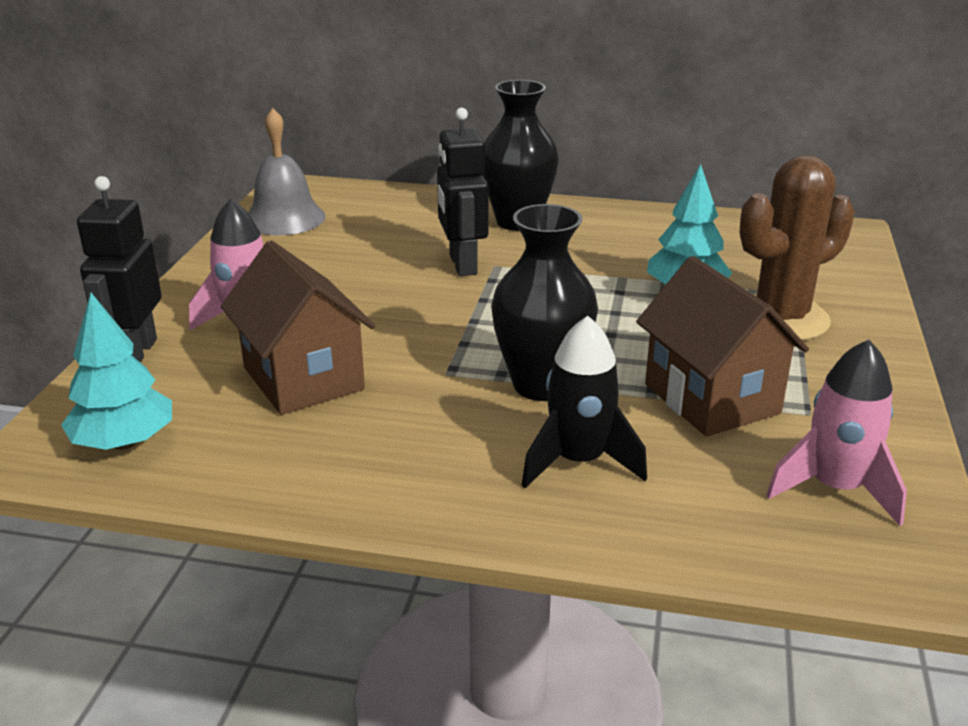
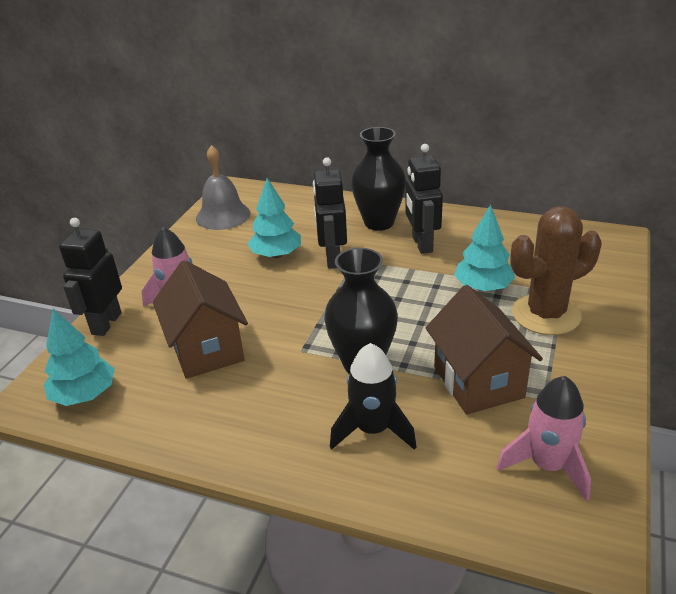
camera: 10 degrees right, 5 degrees up
(377, 262) = (276, 255): none -> turquoise tree
(586, 245) = (421, 244): none -> black robot

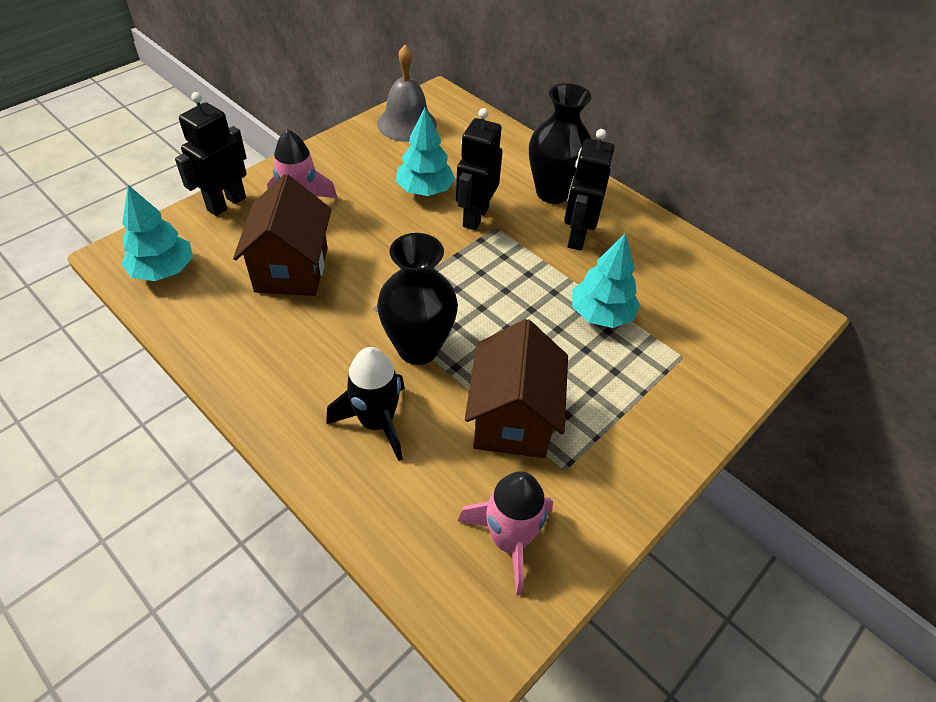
camera: 20 degrees right, 15 degrees up
(546, 314) = (642, 375): brown cactus -> none

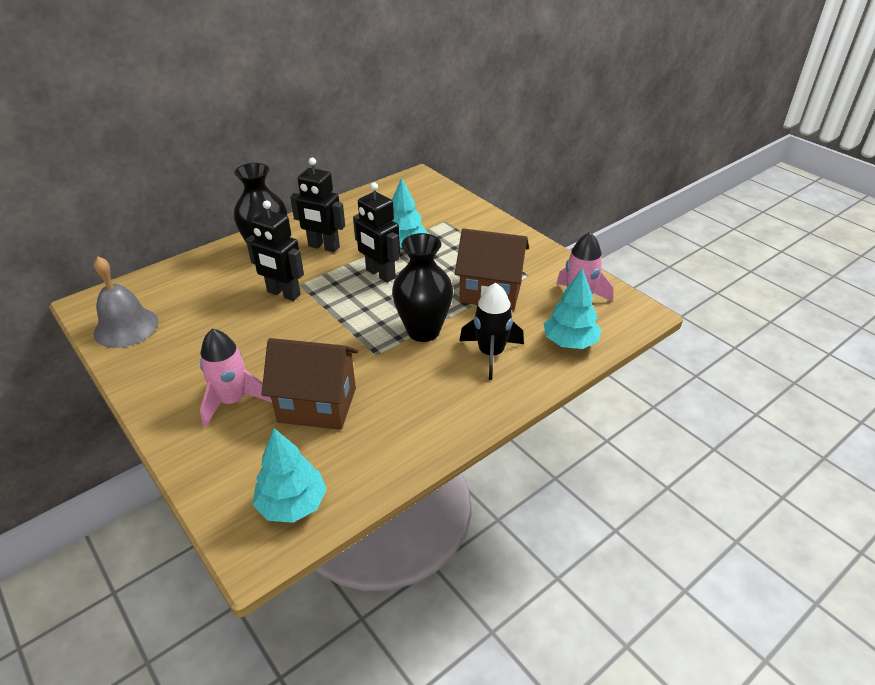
camera: 80 degrees left, 10 degrees down
(226, 203) = (199, 461): black robot -> black robot (380, 274)
(425, 190) = (236, 320): turquoise tree -> turquoise tree (570, 342)

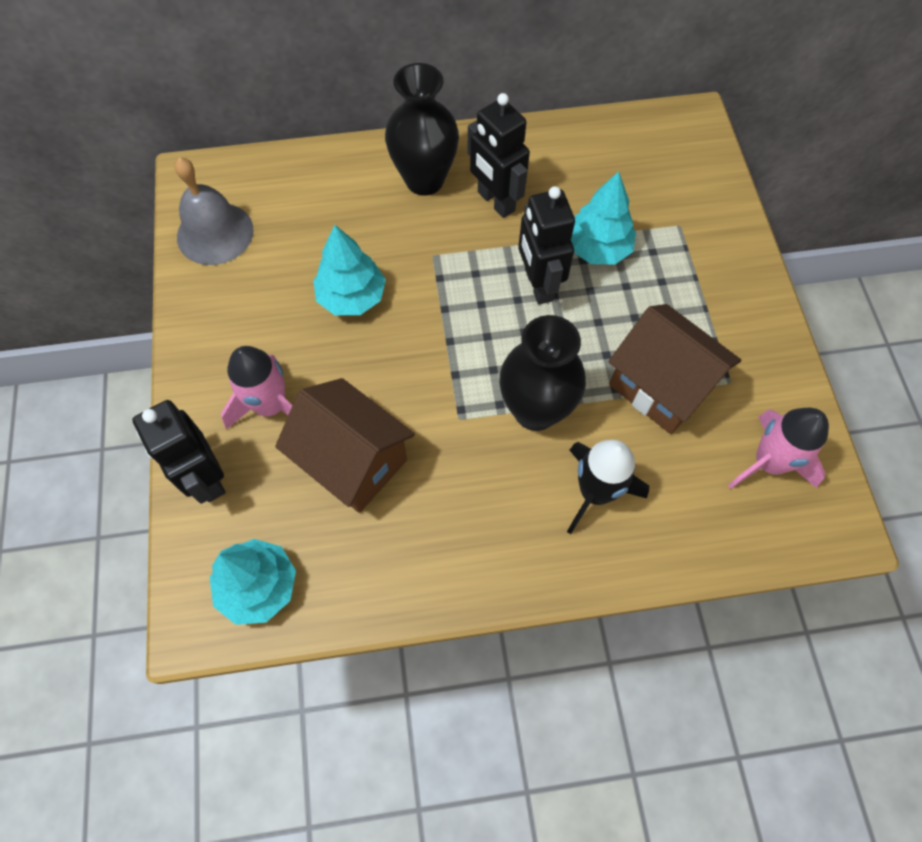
camera: 30 degrees right, 25 degrees up
(283, 294) = (406, 262): black robot -> black robot (206, 478)
(570, 342) = (708, 527): turquoise tree -> turquoise tree (352, 297)

